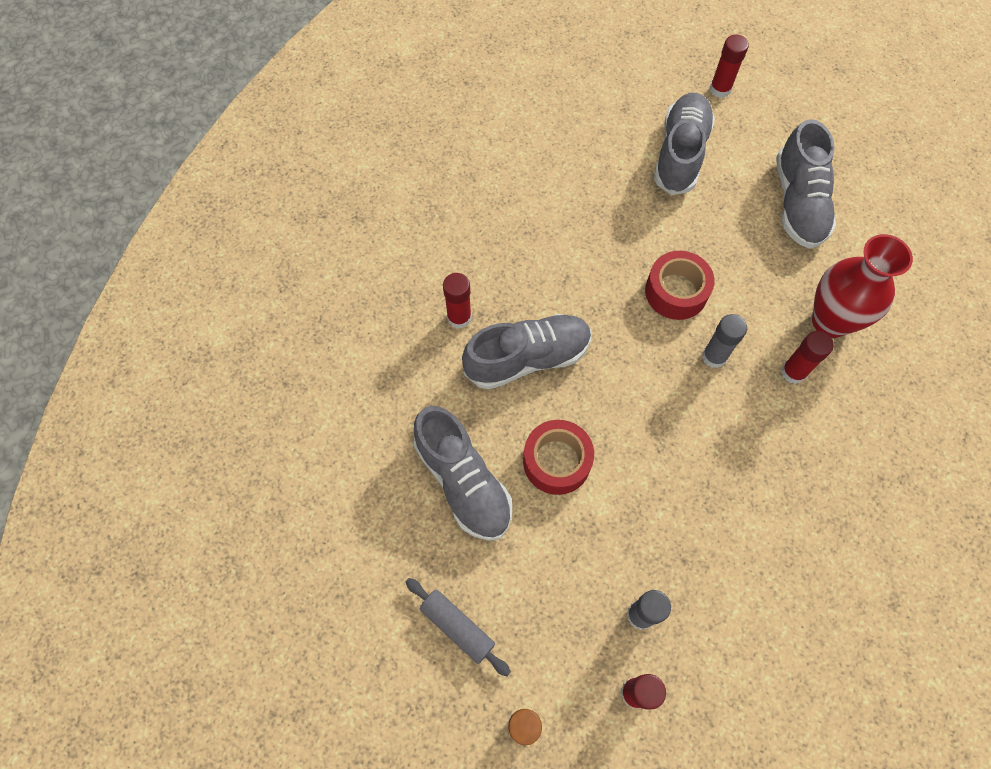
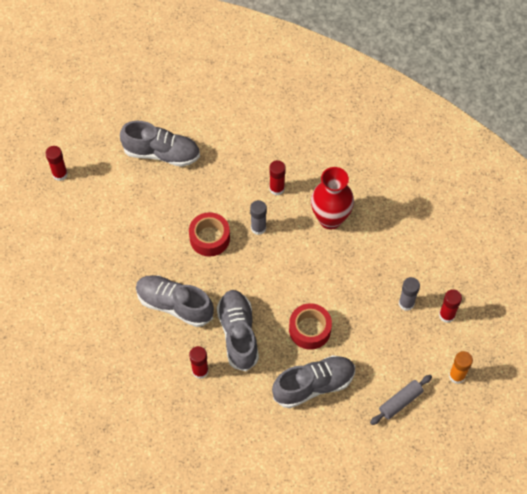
camera: 80 degrees left, 5 degrees down
(680, 154) = (106, 211): grey shoe -> grey shoe (174, 305)
(830, 321) = (248, 160): red vase -> red vase (330, 219)

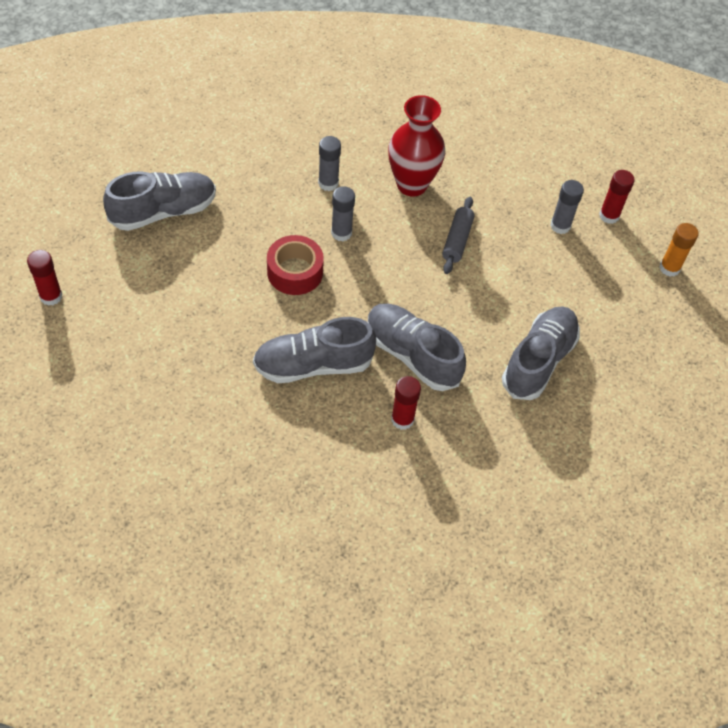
camera: 40 degrees left, 5 degrees down
(277, 188) = (328, 183): red glue stick -> grey glue stick
(309, 330) = (485, 306): red tape -> none
(400, 402) = (639, 325): grey rolling pin -> grey rolling pin (457, 240)

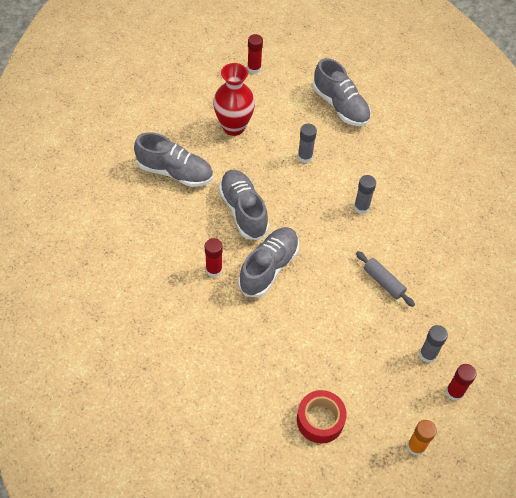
camera: 80 degrees right, 0 degrees up
(295, 272) = (316, 186): red tape -> red tape (320, 420)
(328, 183) = (404, 191): grey glue stick -> grey glue stick (305, 157)
(412, 184) = (426, 244): red vase -> red vase (233, 127)
(457, 240) = (383, 282): grey rolling pin -> grey rolling pin turned 45 degrees clockwise
(539, 361) = (288, 352): grey shoe -> grey shoe (175, 172)

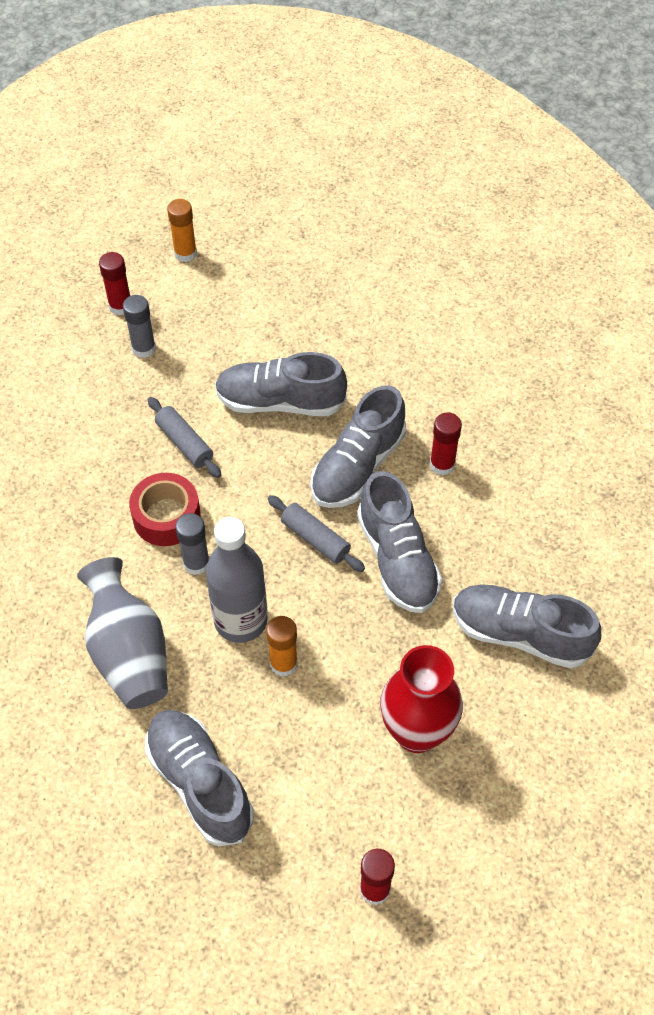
camera: 175 degrees left, 0 degrees up
(293, 222) = (315, 539): none -> grey rolling pin
(305, 157) = (283, 663): grey glue stick -> orange glue stick
(320, 420) = (300, 281): red tape -> red tape (166, 517)
(324, 313) = (280, 402): none -> grey shoe
(331, 177) = (241, 620): none -> grey bottle
(389, 161) = (129, 653): none -> grey vase

